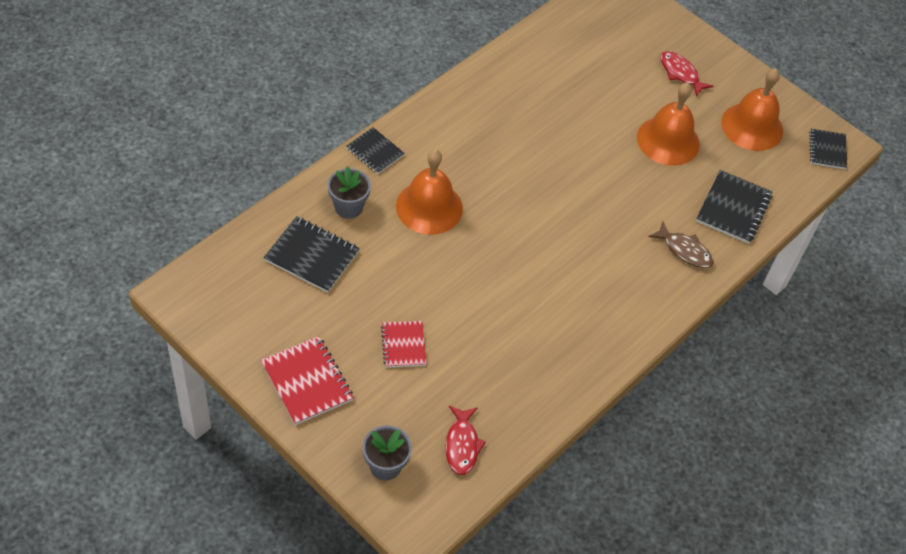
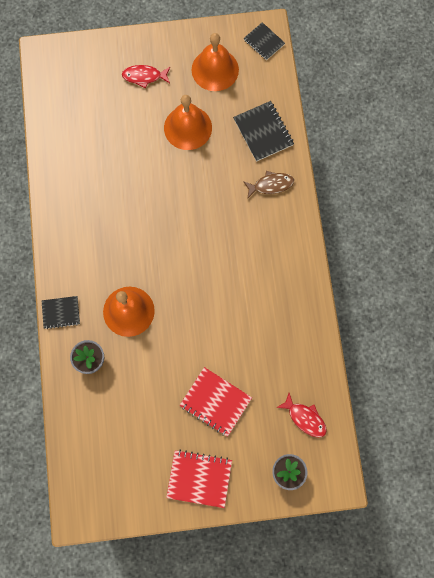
camera: 45 degrees left, 20 degrees up
(312, 256) = (111, 411): black notebook -> none
(403, 345) = (215, 402): red notebook -> red notebook, size x1.54

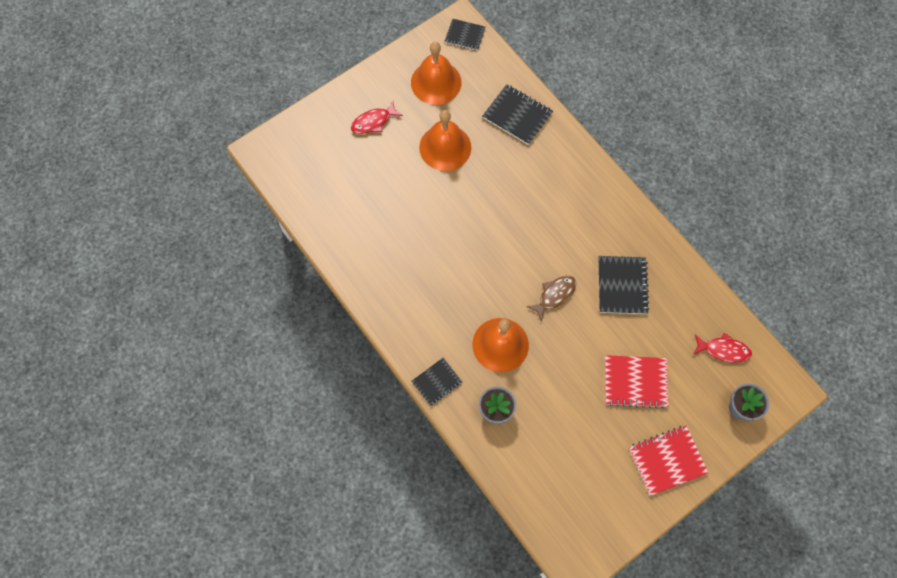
camera: 30 degrees left, 5 degrees down
(256, 319) = (622, 286): none -> black notebook
(271, 185) = (555, 159): brown fish -> brown fish (554, 295)

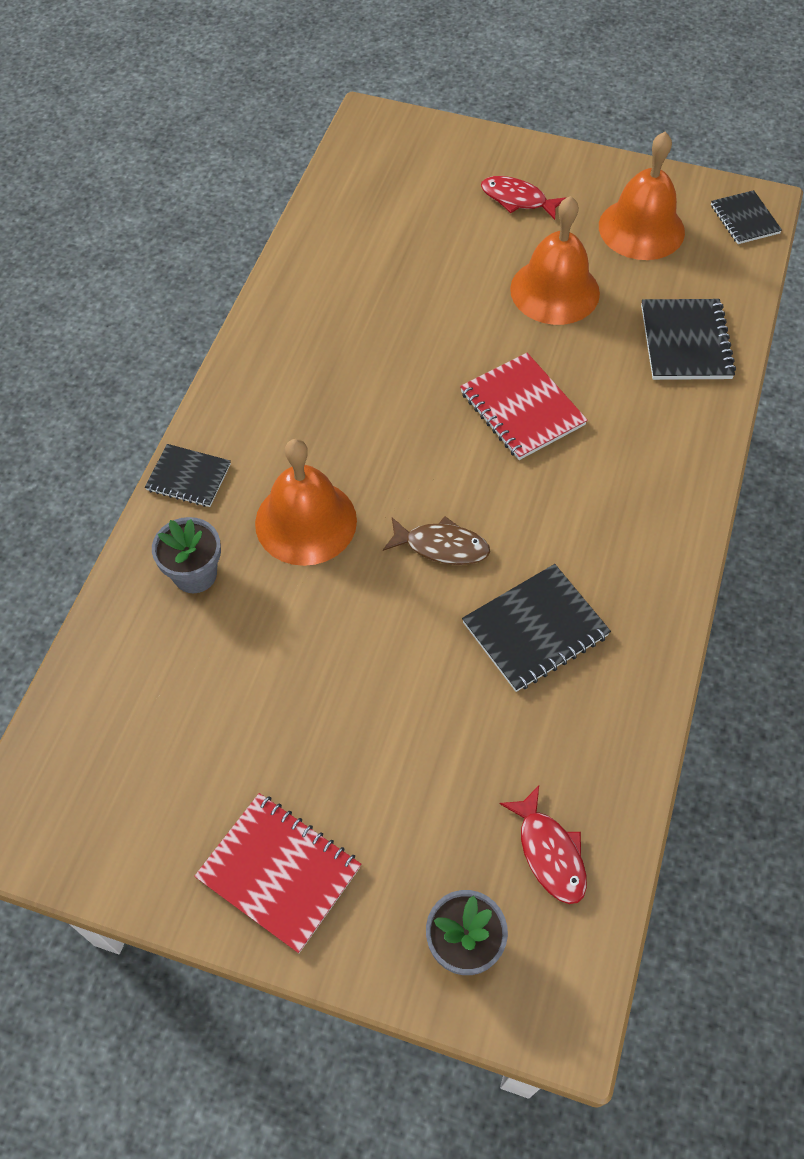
camera: 55 degrees right, 10 degrees down
(635, 382) = (384, 742): red notebook -> red notebook (522, 408)

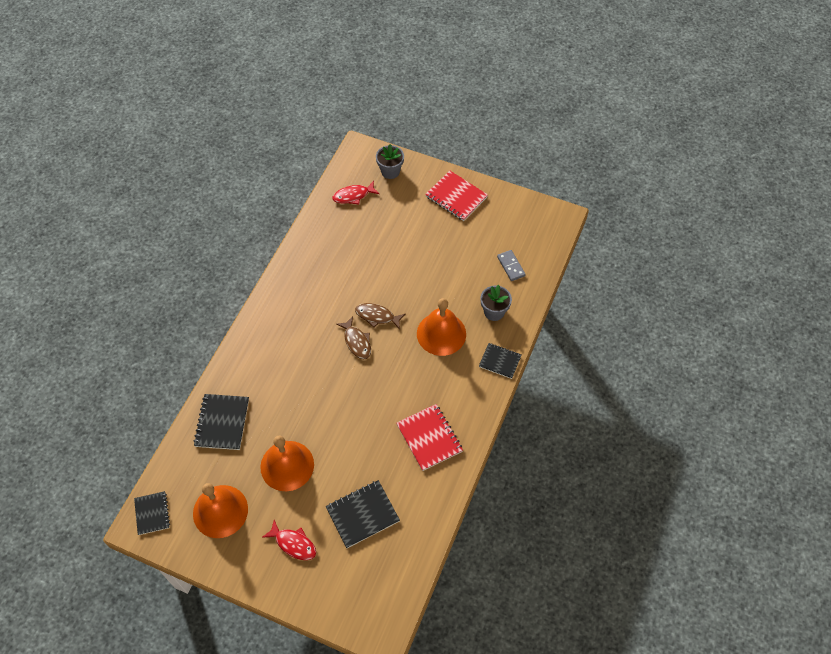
camera: 175 degrees left, 0 degrees up
(150, 683) = (511, 266): none -> grey domino
(474, 493) = (357, 342): none -> brown fish
(522, 408) = (323, 387): red notebook -> red notebook (429, 438)
(535, 629) = (341, 276): black notebook -> black notebook (362, 514)
(549, 853) = (353, 196): red fish -> red fish turned 90 degrees counterclockwise

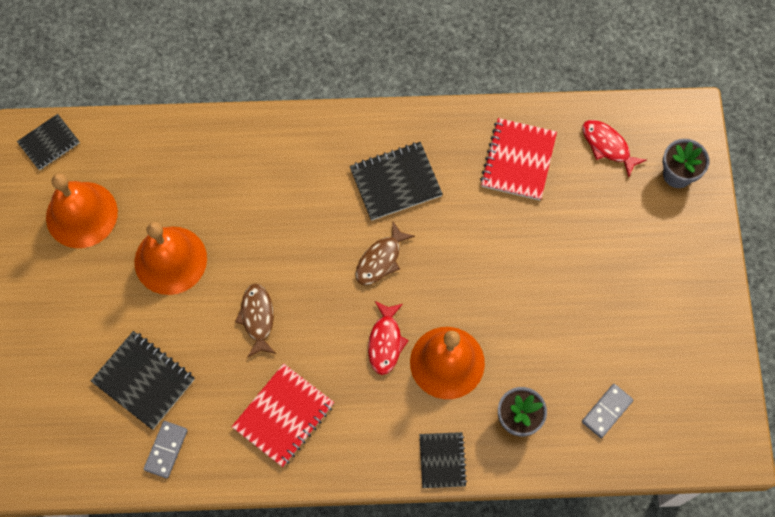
camera: 65 degrees right, 10 degrees up
(222, 422) = (194, 157): black notebook -> black notebook (395, 182)
(293, 543) = (74, 317): red fish -> red fish (385, 342)
(377, 316) = (432, 267): brown fish -> brown fish (257, 318)
(417, 518) = (166, 450): none -> grey domino
(456, 197) = (685, 283): red notebook -> red notebook (518, 160)

